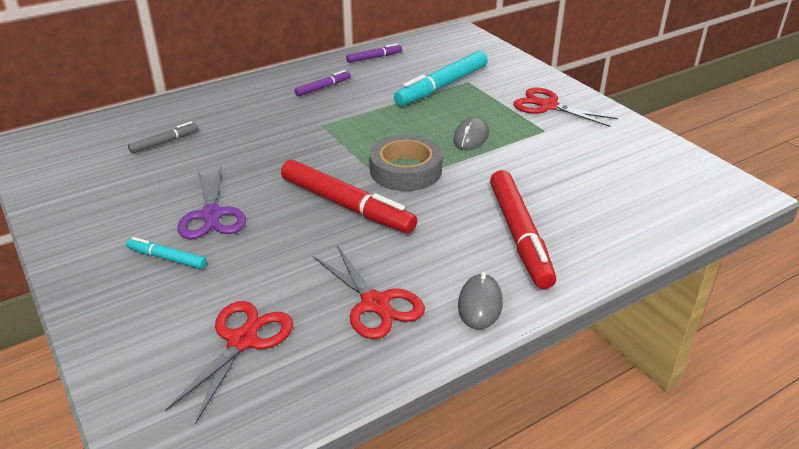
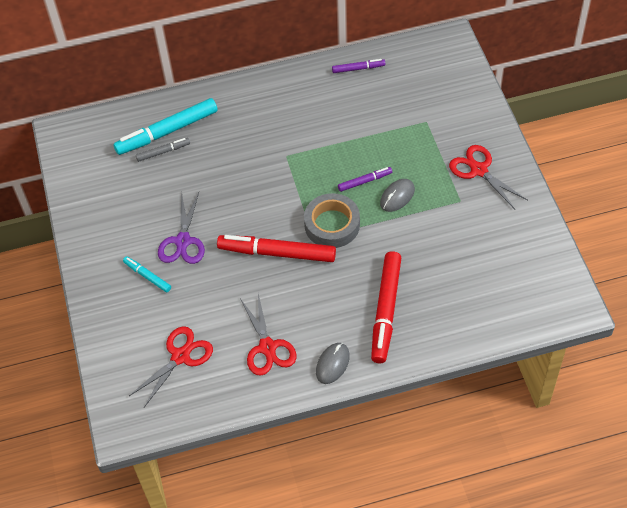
camera: 20 degrees right, 20 degrees up
(323, 88) = (301, 105): purple marker -> purple marker (365, 181)
(346, 205) = (277, 253): red marker -> red marker turned 135 degrees clockwise
(442, 86) = (401, 124): turquoise marker -> turquoise marker (167, 132)

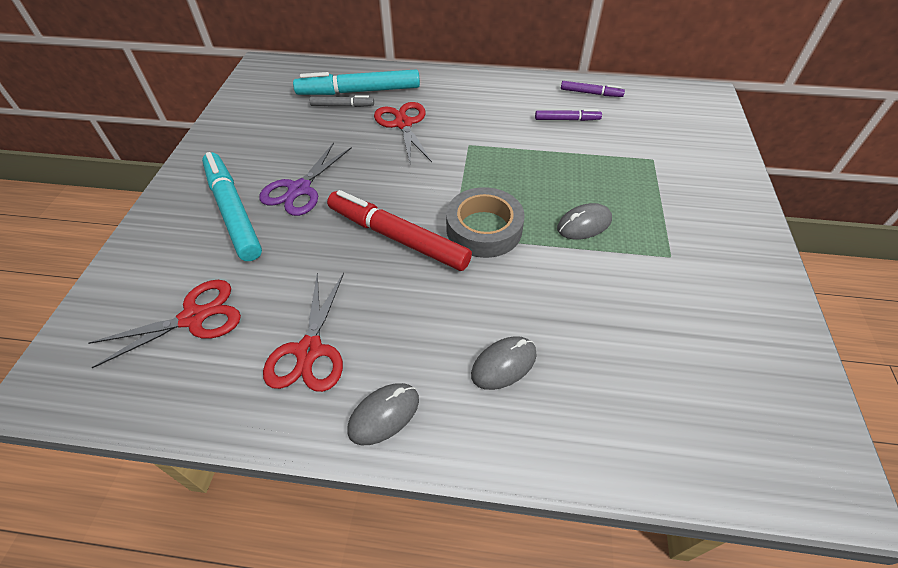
camera: 20 degrees right, 5 degrees down
(147, 276) = (233, 211): turquoise marker -> turquoise marker, size x2.00
(365, 181) = (549, 196): purple marker -> purple marker (567, 119)
(386, 311) = (504, 364): red marker -> grey mouse
(479, 170) = (708, 228): red scissors -> red scissors (403, 124)

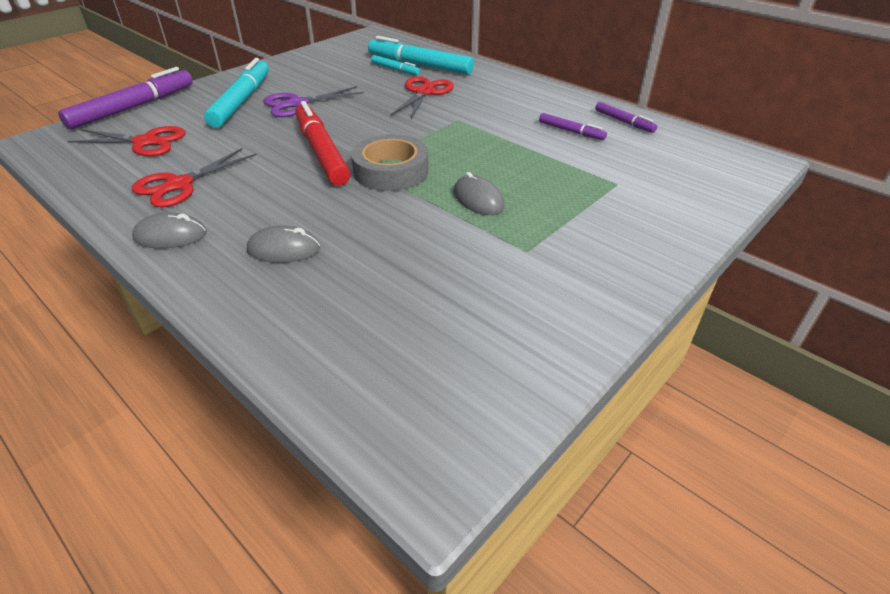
camera: 35 degrees right, 10 degrees down
(109, 278) = (133, 107): none -> purple marker
(342, 106) = (395, 69): grey marker -> turquoise marker
(584, 224) = (478, 199): grey mouse -> grey mouse turned 45 degrees clockwise

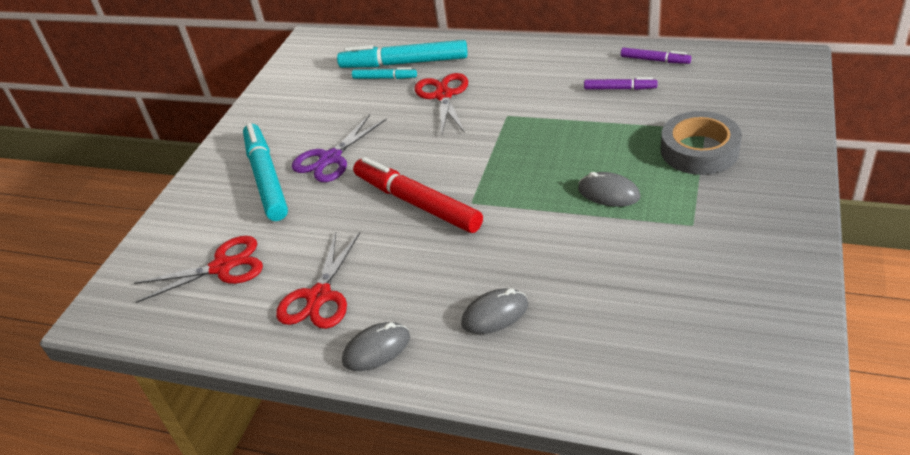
camera: 20 degrees left, 0 degrees up
(133, 107) = (153, 233): purple marker -> none
(391, 171) = (504, 196): grey tape -> grey tape (699, 150)

